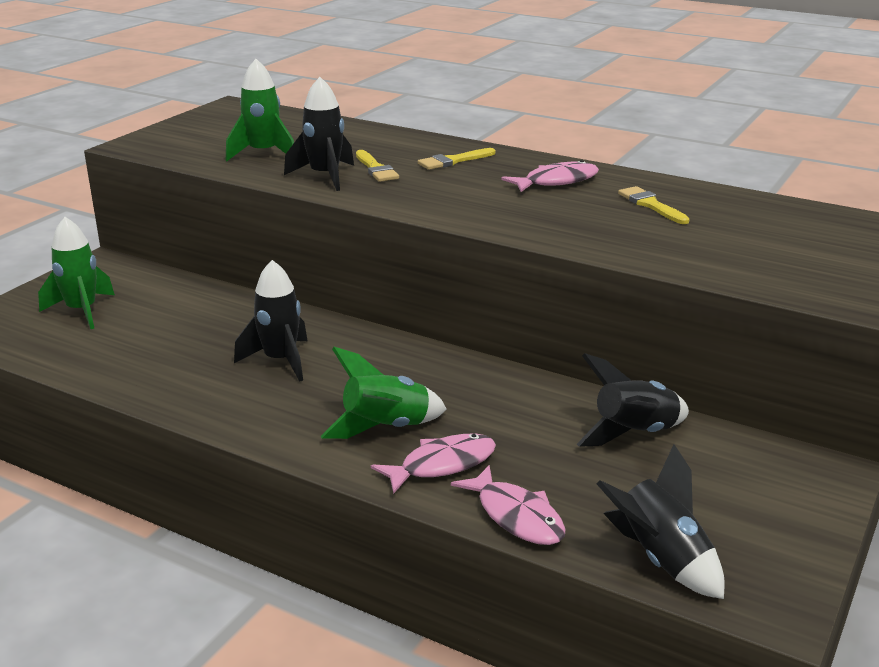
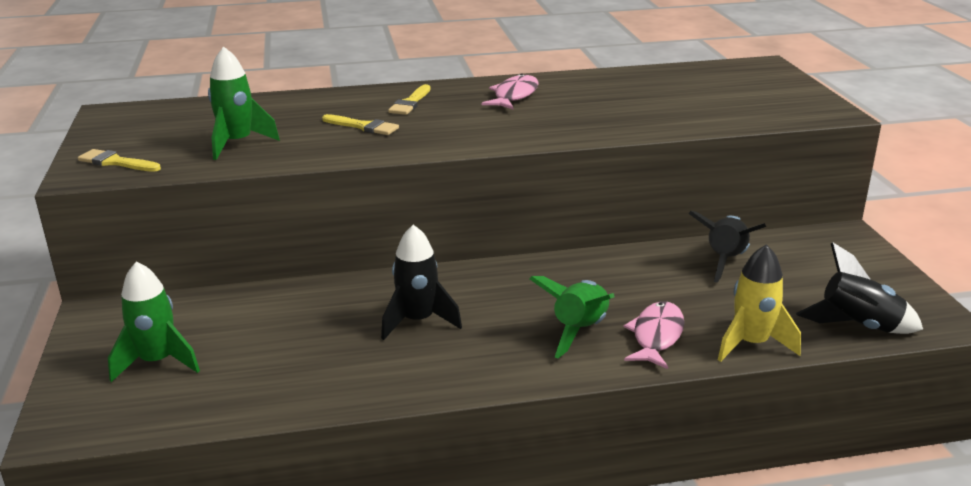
camera: 40 degrees left, 0 degrees up
(325, 176) = (334, 145): black rocket -> none
(516, 516) = (751, 344): pink fish -> yellow rocket
(651, 205) = (604, 93): yellow brush -> yellow brush (116, 162)

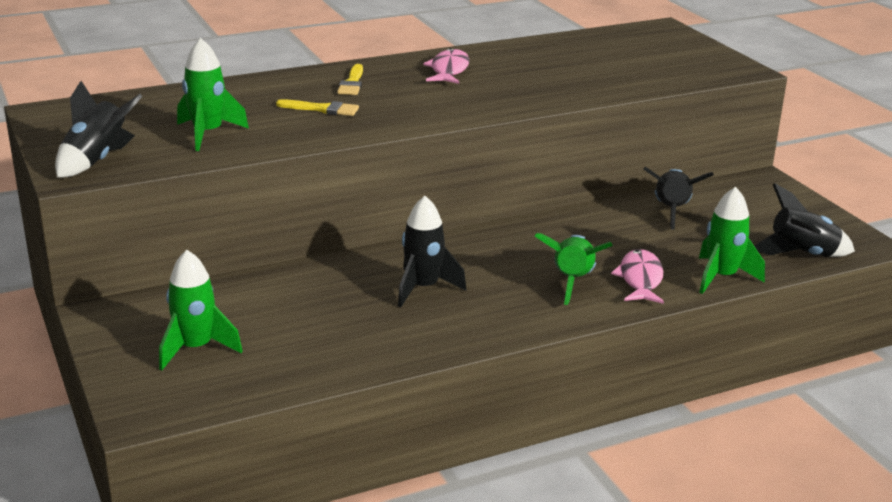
camera: 15 degrees left, 0 degrees up
(116, 162) = (97, 160): yellow brush -> black rocket
(751, 344) = (721, 277): yellow rocket -> green rocket

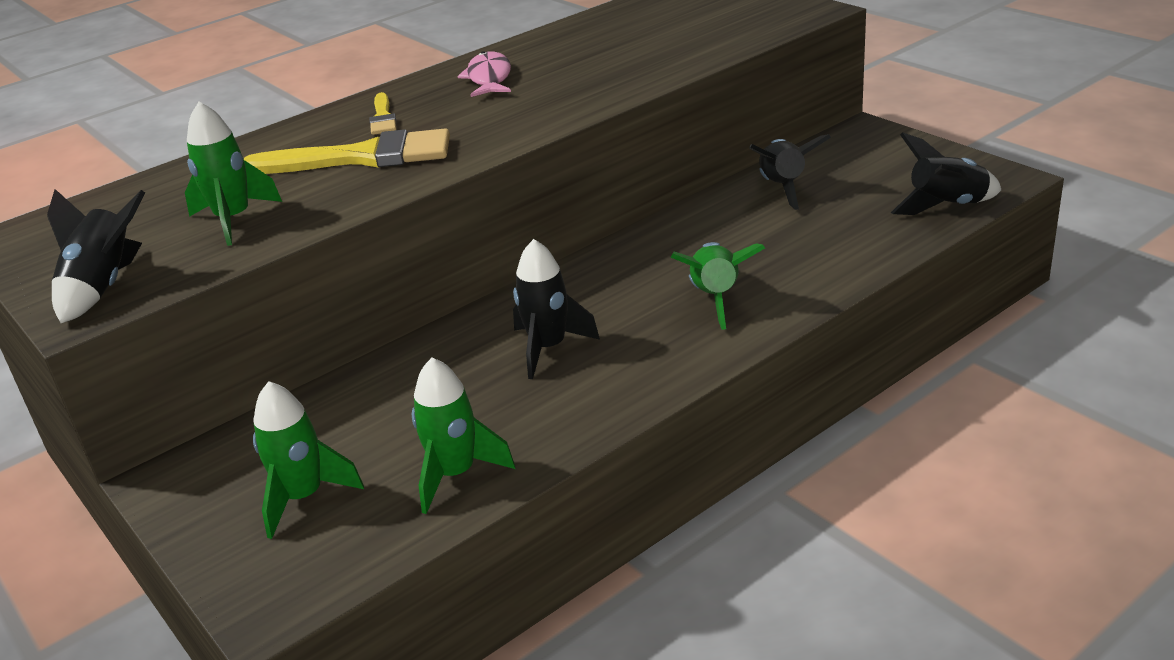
camera: 10 degrees left, 5 degrees up
(322, 109) = (362, 157): yellow brush -> yellow brush, size x2.02
(640, 279) = (789, 277): pink fish -> none
(721, 277) = (876, 253): green rocket -> green rocket (456, 474)

